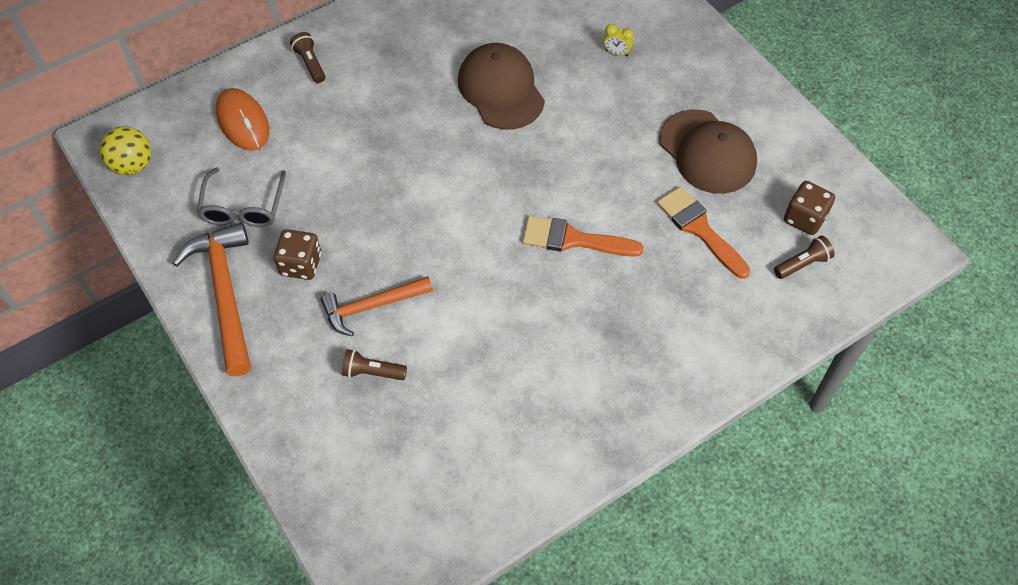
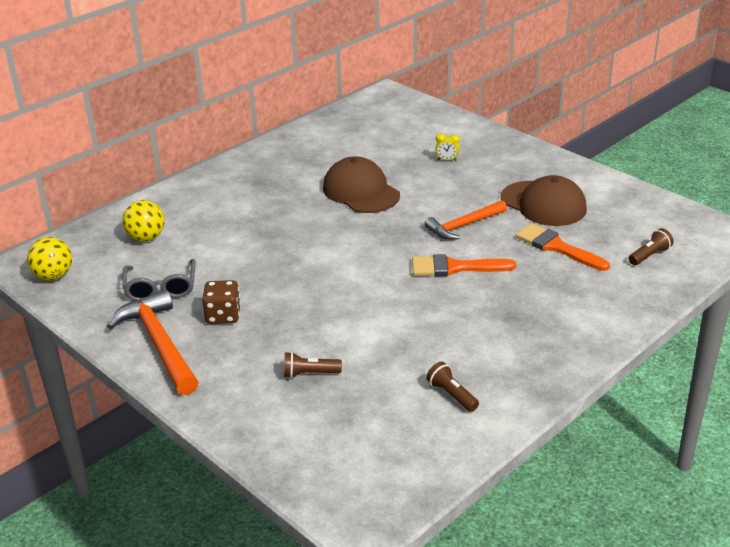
camera: 10 degrees left, 25 degrees down
(243, 122) = (146, 238): orange mouse -> yellow ball
(310, 63) = (195, 197): brown flashlight -> brown flashlight (452, 395)
(372, 306) = (295, 332): orange hammer -> orange hammer (463, 225)
(804, 218) = (638, 229): brown dice -> none

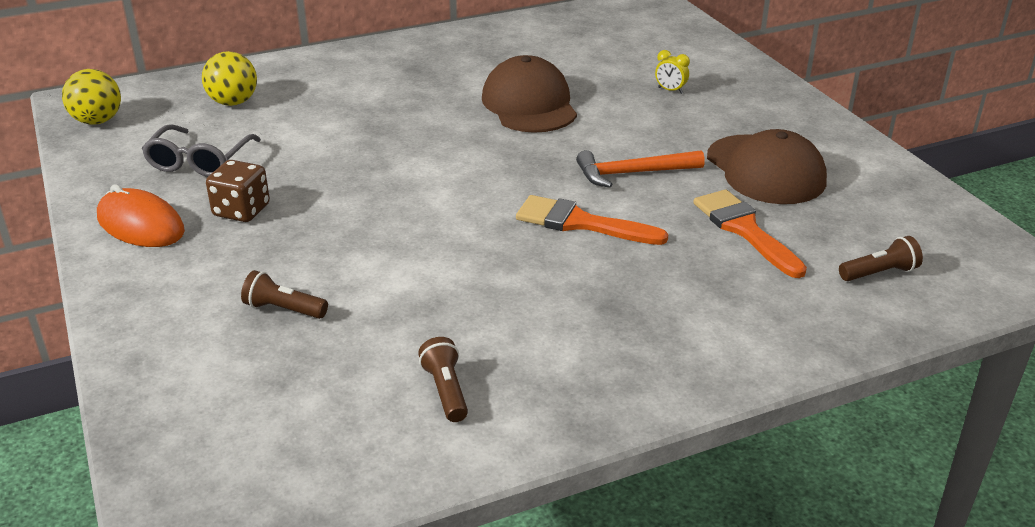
camera: 20 degrees right, 0 degrees up
(159, 343) = (140, 225): orange hammer -> orange mouse

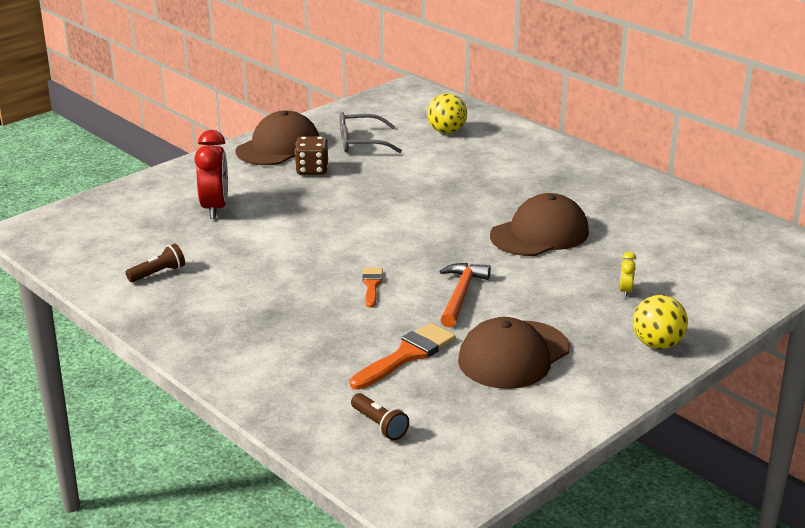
camera: 70 degrees right, 5 degrees down
(97, 121) = (387, 101): yellow ball -> yellow ball (657, 344)
(140, 225) = (278, 147): orange mouse -> brown cap
(284, 309) = (215, 208): brown flashlight -> red clock
(581, 223) = (372, 285): orange brush -> orange brush, size x0.59
(632, 173) = (461, 295): orange hammer -> orange hammer turned 45 degrees clockwise

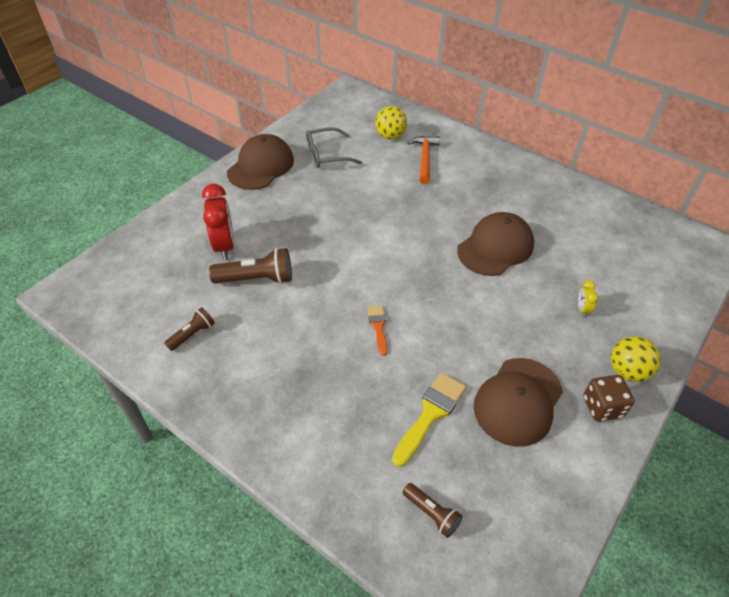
camera: 10 degrees left, 20 degrees up
(244, 237) = (257, 279): none -> brown flashlight
(312, 170) = (294, 190): brown dice -> brown dice (602, 407)
(406, 355) = (430, 414): orange brush -> yellow brush
(461, 295) = (454, 330): orange hammer -> orange hammer (425, 158)

